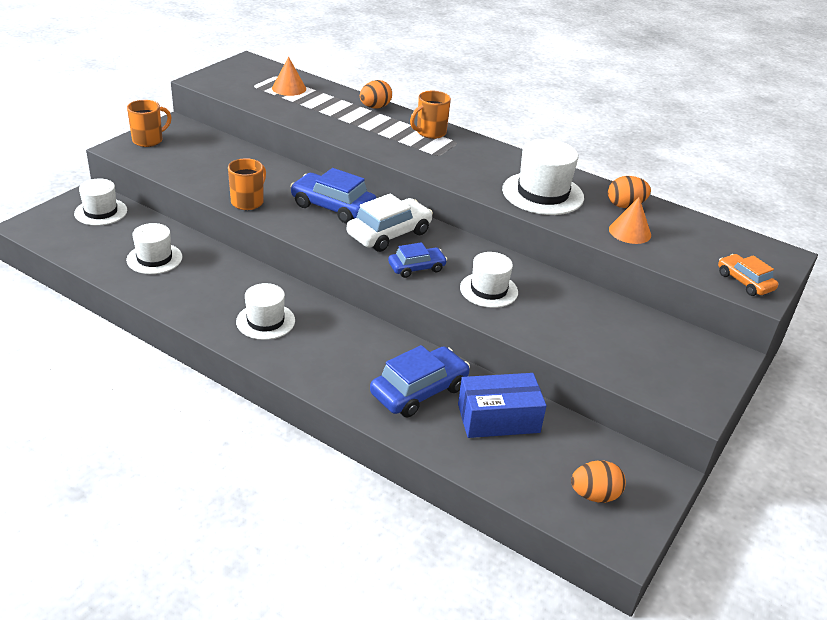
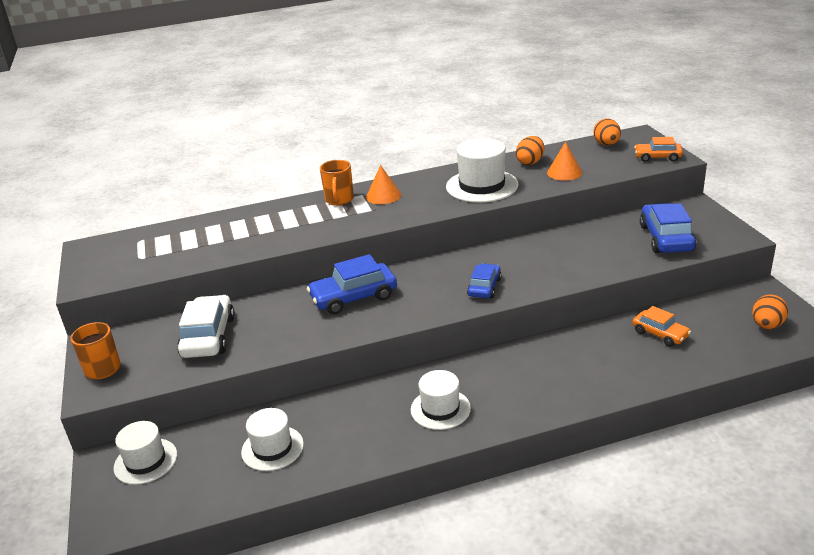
camera: 45 degrees left, 5 degrees down
(248, 202) = (292, 341): orange mug -> none
(289, 88) = (171, 241): orange cone -> orange cone (383, 196)
(375, 107) = (265, 210): orange egg -> orange egg (606, 144)
(389, 234) = (424, 283): white car -> white car (208, 337)
(419, 391) = (601, 359): blue car -> blue car (666, 238)
(489, 290) = (544, 266): white hat -> none
(498, 418) = (660, 334): blue box -> orange car

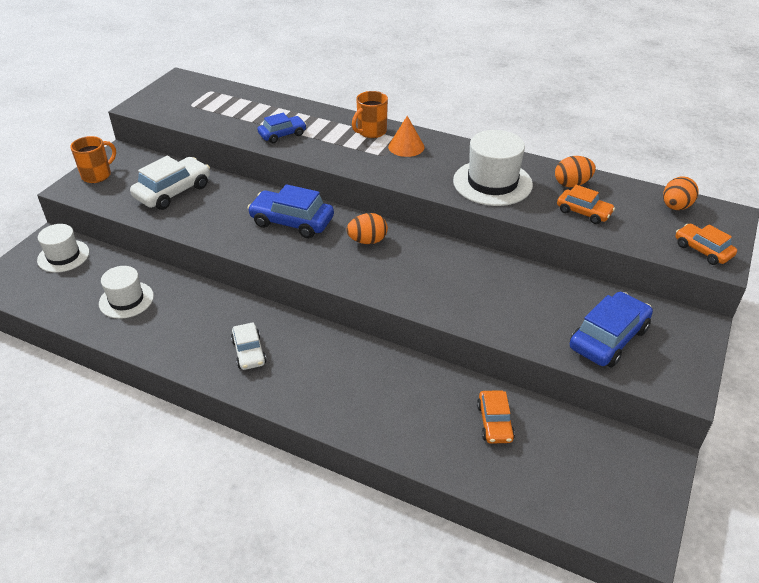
camera: 40 degrees right, 10 degrees up
(440, 409) = (249, 352): white hat -> white car
(484, 287) = (386, 276): blue car -> blue car (282, 134)
(564, 172) = (583, 212): orange cone -> orange car
(767, 325) = (604, 492): orange egg -> orange egg (367, 241)

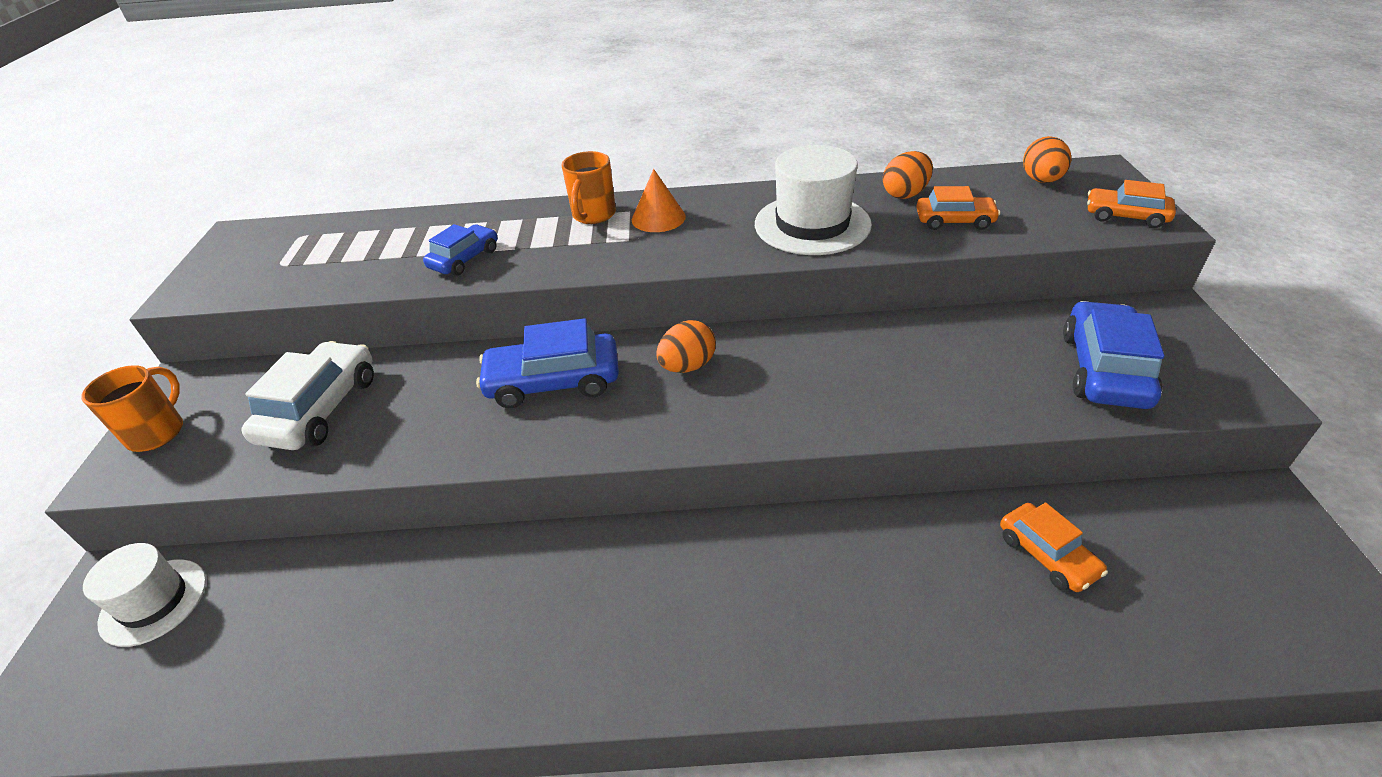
camera: 25 degrees left, 0 degrees up
(126, 300) = (328, 630): white hat -> none
(249, 352) = (612, 622): white car -> none

